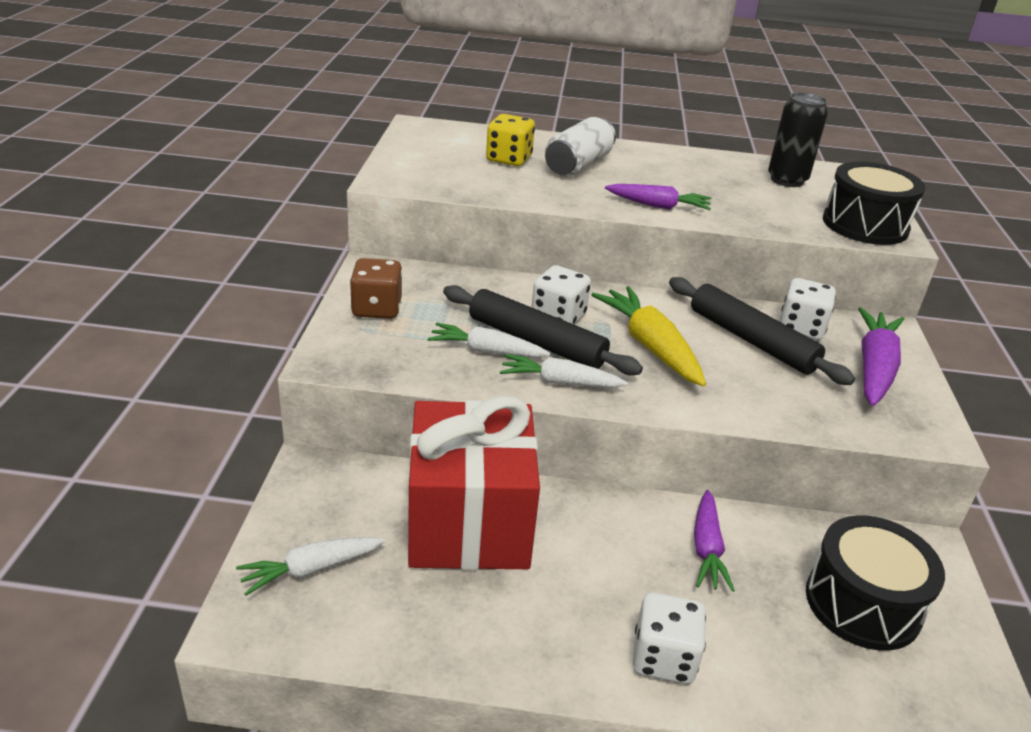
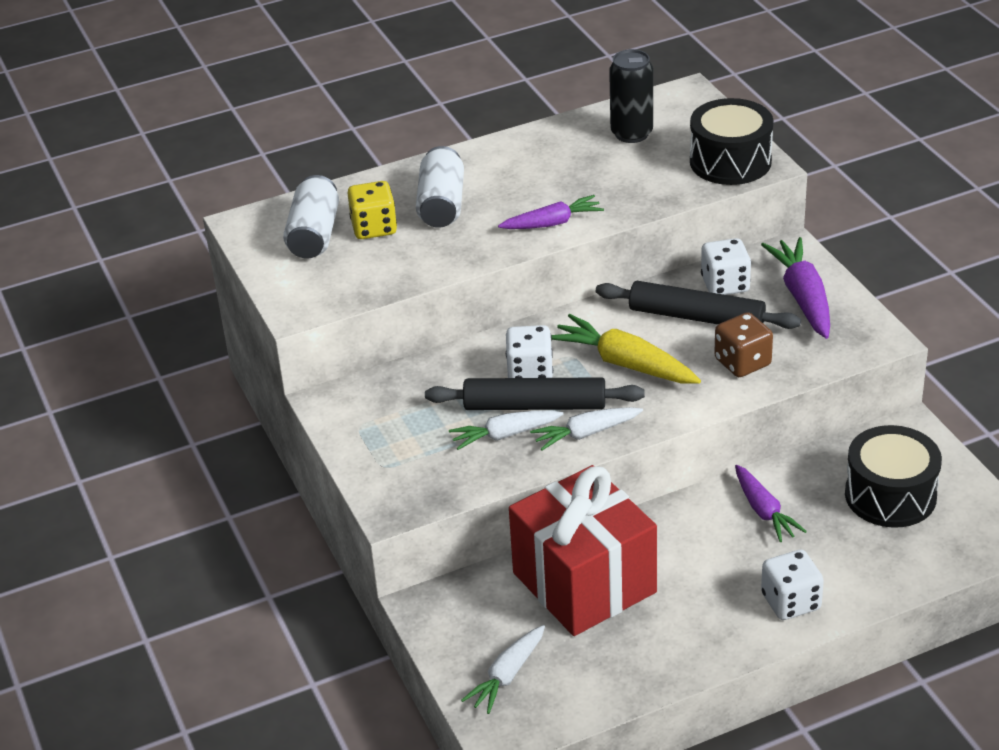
camera: 25 degrees left, 5 degrees up
(376, 309) = (376, 441): brown dice -> brown dice (742, 362)
(459, 147) = (314, 235): none -> white can

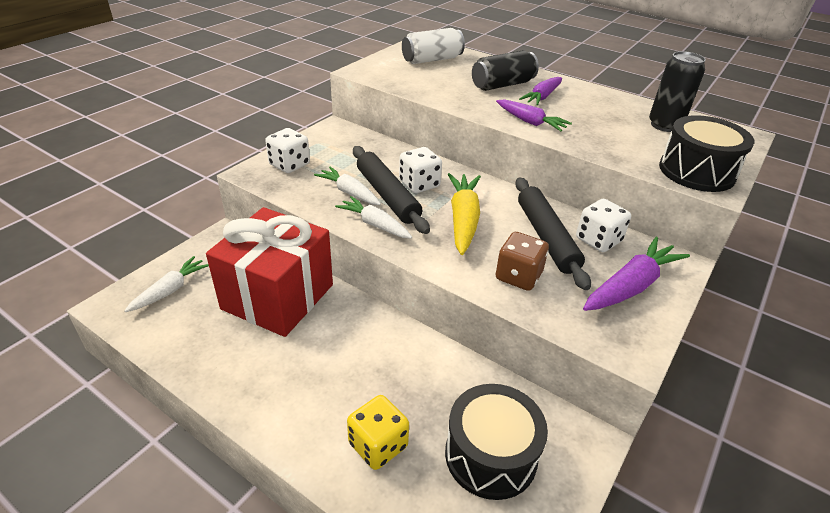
camera: 55 degrees right, 0 degrees up
(374, 228) = (457, 72): yellow dice -> yellow dice (378, 445)
(441, 205) = (502, 85): white can -> black can
(507, 676) = (170, 290): white carrot -> white carrot turned 120 degrees clockwise
(764, 511) = (411, 370): purple carrot -> purple carrot (542, 97)
(790, 602) = (312, 426): white dice -> white dice (289, 165)

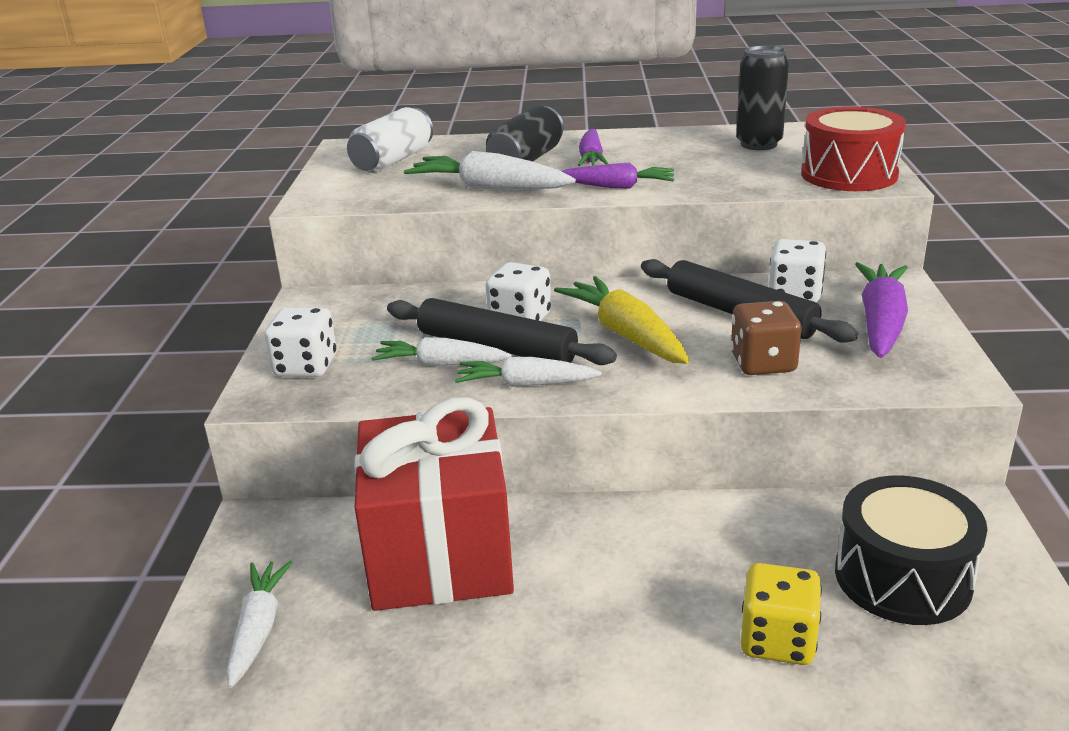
camera: 30 degrees left, 10 degrees down
(457, 96) = (489, 188): none -> white carrot
(696, 171) = (849, 175): black drum -> red drum

